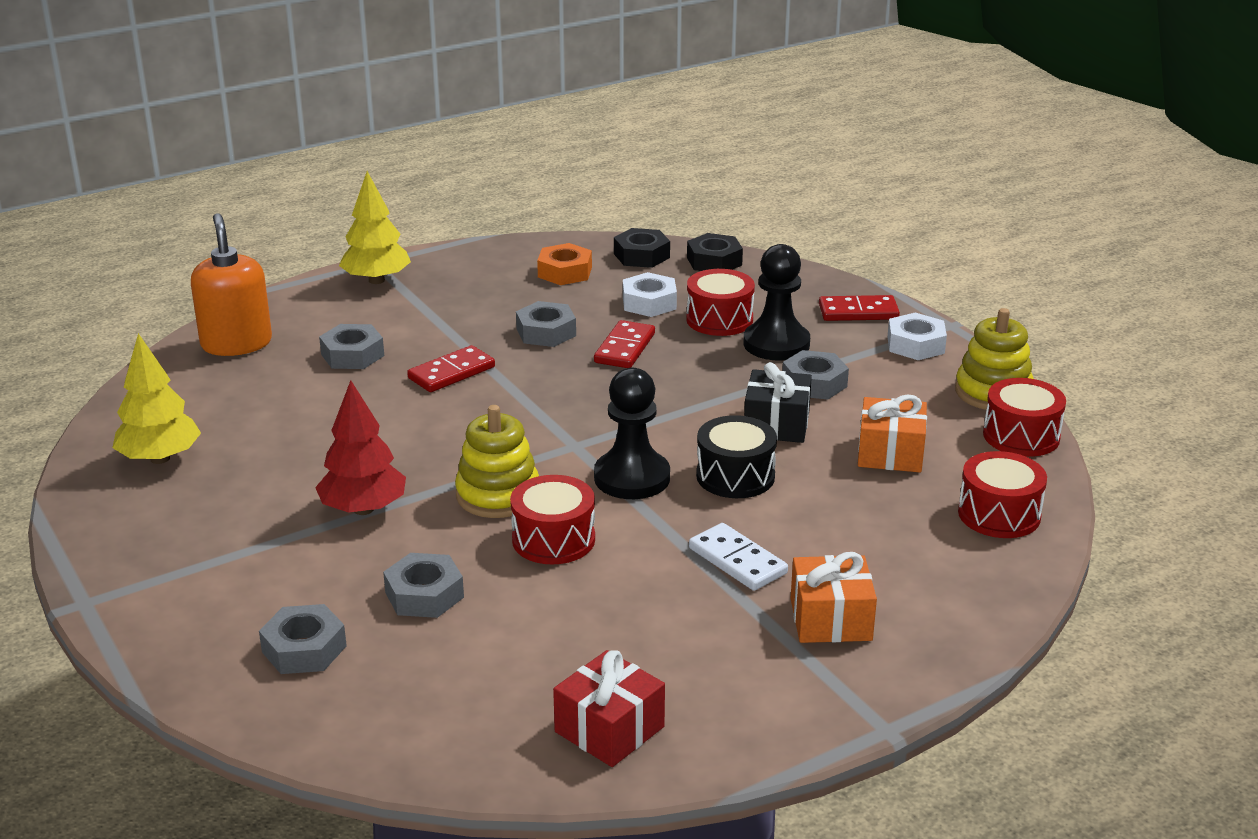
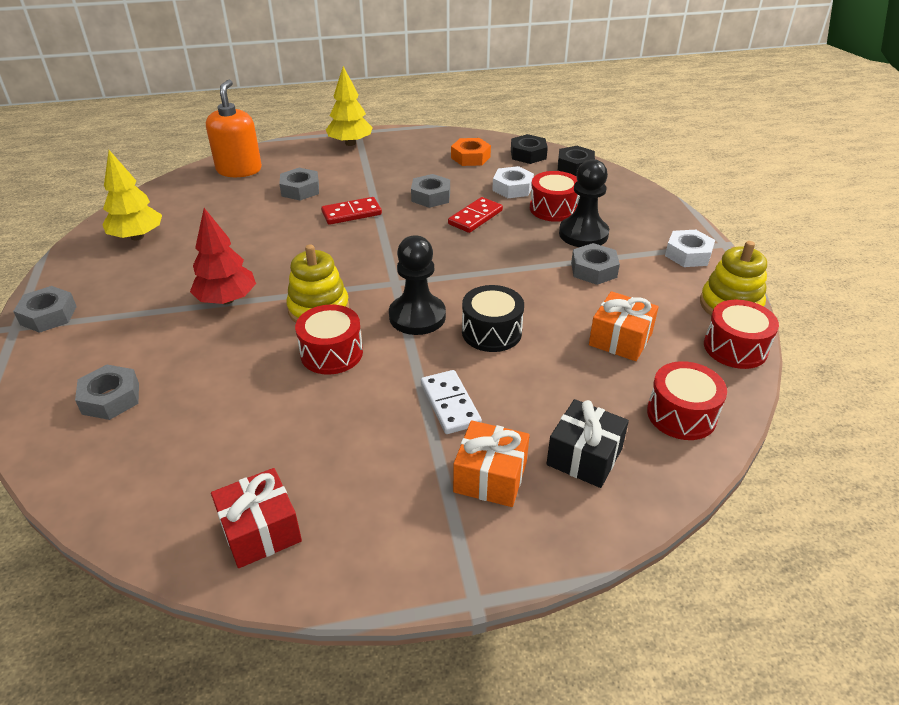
camera: 20 degrees right, 10 degrees up
(424, 595) = (217, 376): grey nut -> grey nut (48, 315)
(776, 424) = (547, 297): black gift -> black gift (584, 457)
(858, 312) = (658, 221): red domino -> none

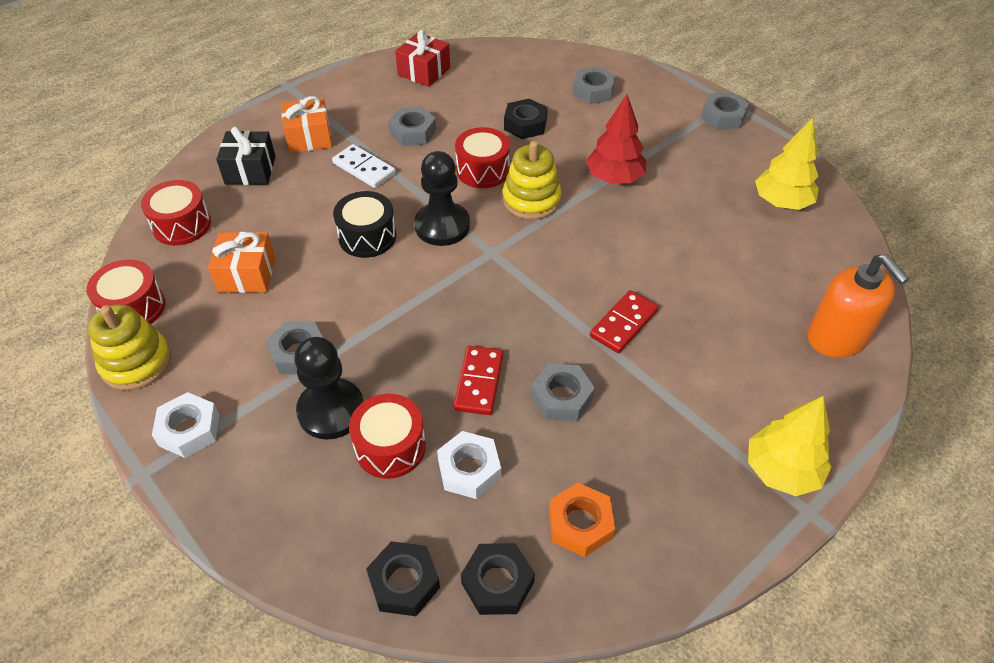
camera: 150 degrees right, 10 degrees up
(233, 387) = (525, 124): none -> black nut
(300, 190) = (723, 336): grey nut -> grey nut (413, 132)

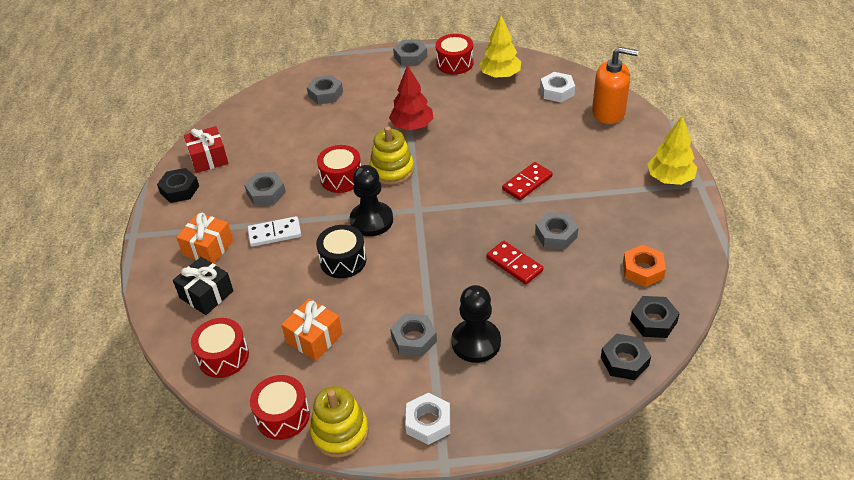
camera: 50 degrees left, 5 degrees down
(390, 447) = (527, 326): red drum -> red drum (454, 63)
(469, 469) = (572, 298): white nut -> white nut (557, 91)
(525, 124) = (321, 138): black nut -> black nut (179, 189)
(624, 324) = (527, 183): red domino -> red domino turned 60 degrees clockwise

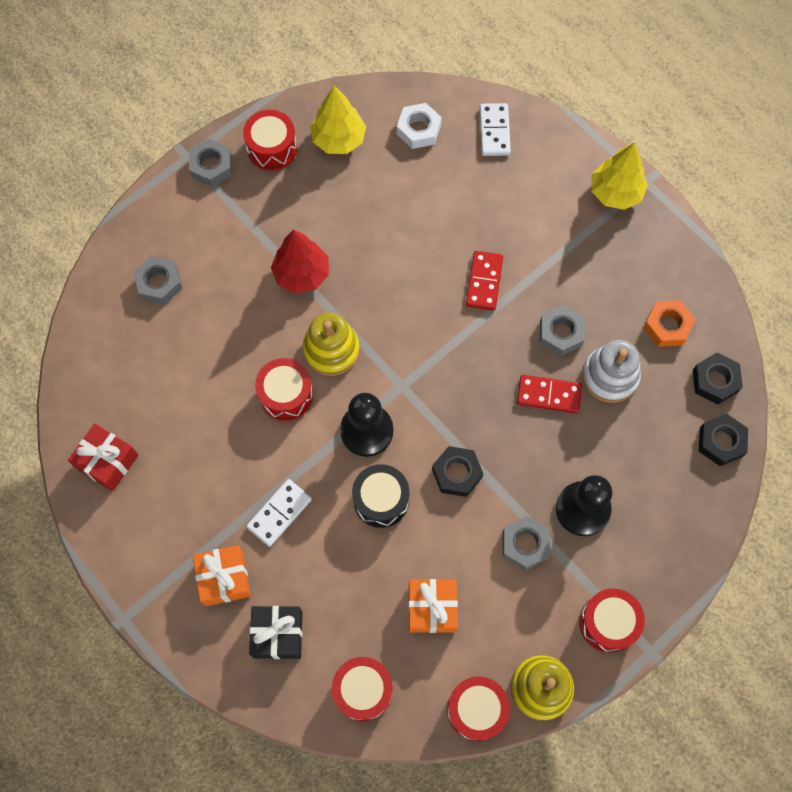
camera: 40 degrees left, 25 degrees up
(179, 189) = (116, 525): black nut -> black nut (457, 473)
(266, 193) = (220, 467): grey nut -> none
(428, 422) = (608, 623): white nut -> red drum
(570, 276) = (610, 376): none -> white stacking toy
(609, 112) = (494, 131): orange soap dispenser -> white domino

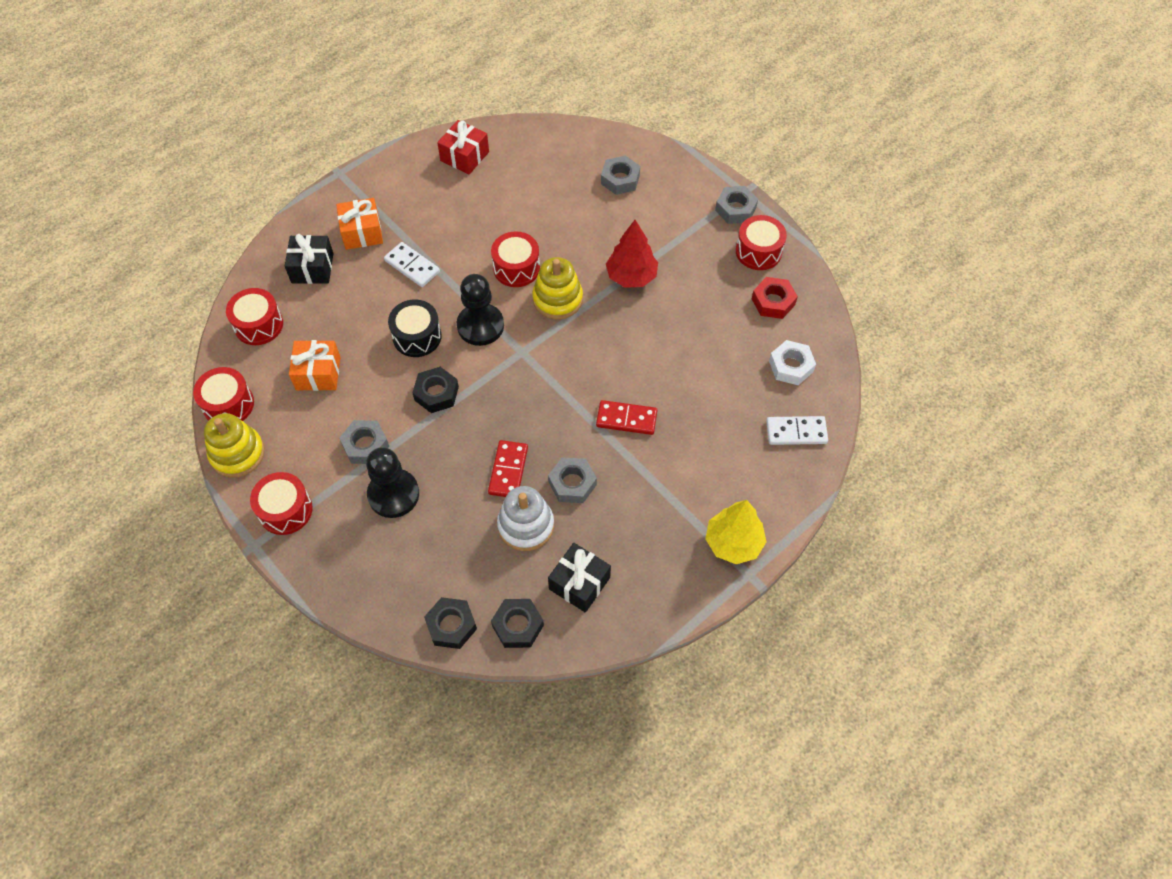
camera: 90 degrees right, 10 degrees down
(338, 139) = (773, 302): yellow tree -> red nut
(667, 326) = (579, 583): orange nut -> black gift

